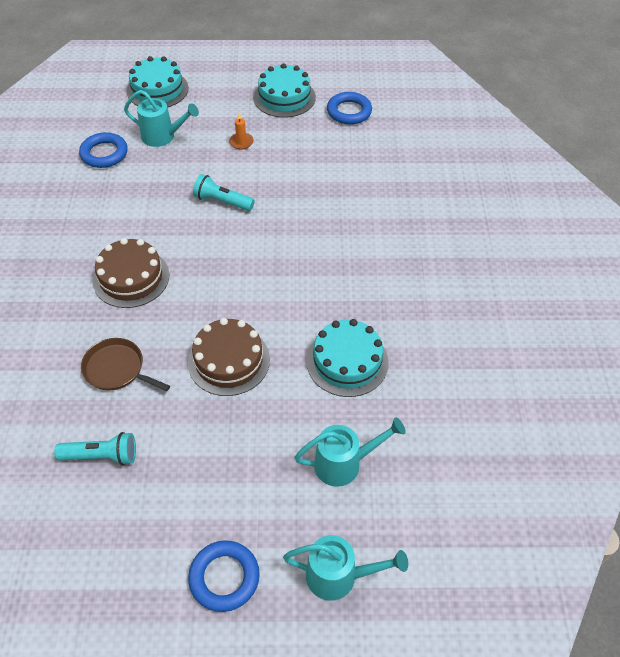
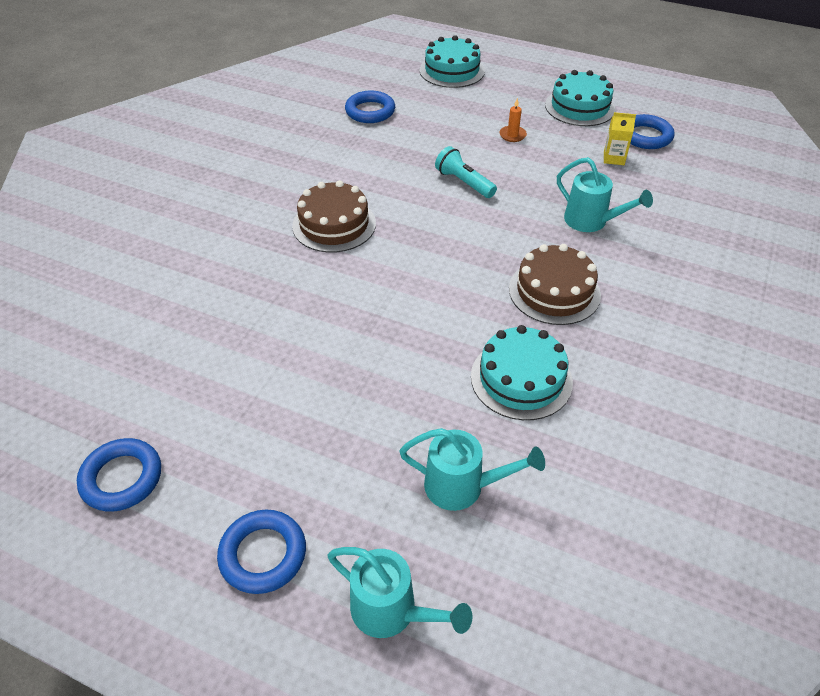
camera: 25 degrees right, 5 degrees down
(76, 568) = (122, 478): none -> blue ring
(101, 456) = (210, 378): turquoise flashlight -> none
(117, 369) = (272, 302): brown pan -> none
(163, 137) = (435, 111): turquoise watering can -> turquoise watering can (591, 222)
(229, 360) = (389, 333): brown cake -> brown cake (554, 291)
(333, 140) = (614, 158): none -> yellow carton

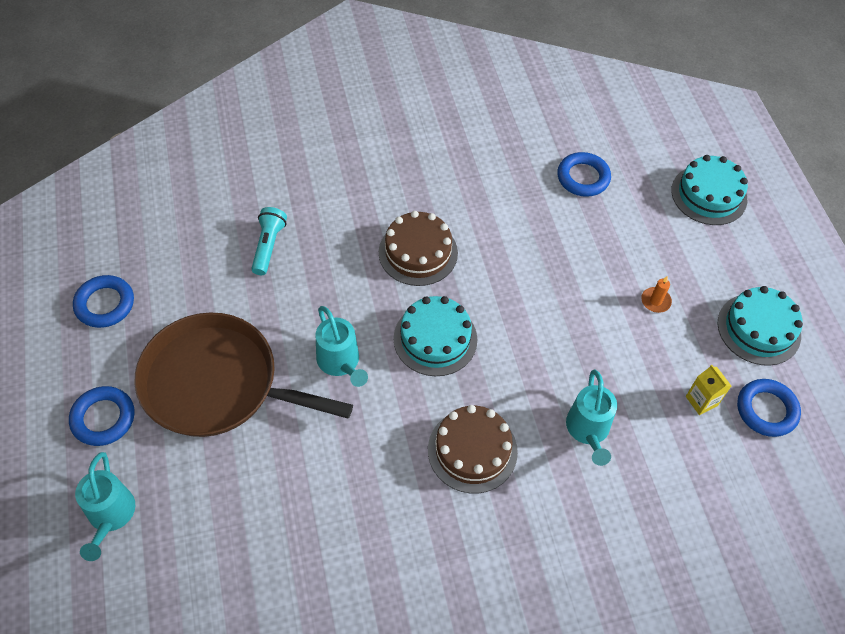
camera: 50 degrees right, 10 degrees up
(321, 429) = (217, 383): none -> brown pan
(463, 486) = (230, 500): turquoise watering can -> turquoise watering can (340, 363)
(464, 183) = (551, 305): turquoise flashlight -> turquoise flashlight (268, 246)
(521, 379) = (357, 480): turquoise cake -> turquoise cake (435, 339)

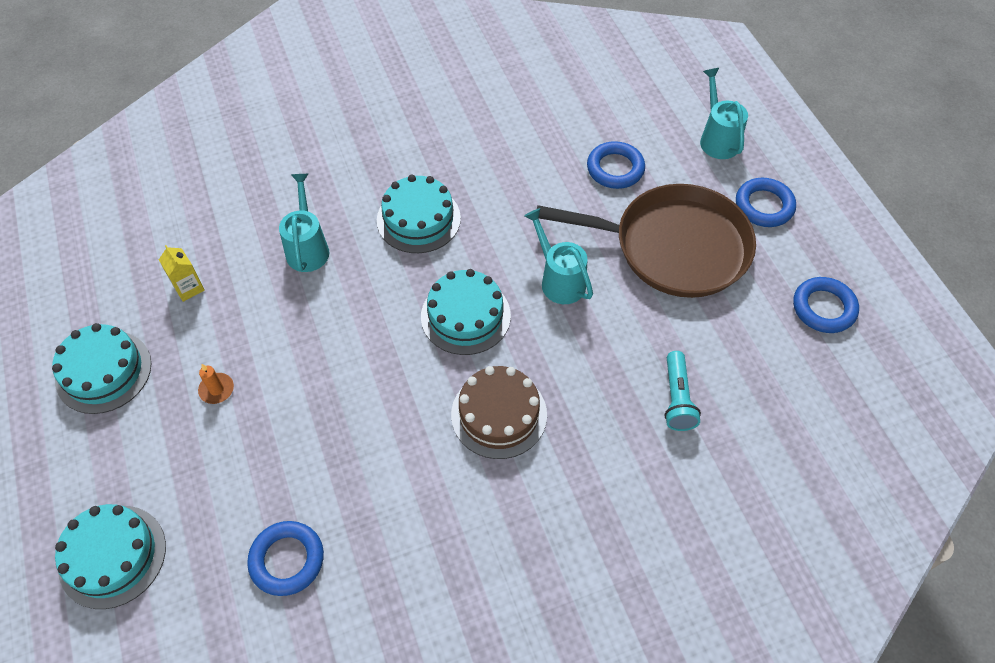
camera: 175 degrees right, 0 degrees up
(472, 450) = (418, 219): brown cake -> turquoise cake
(766, 410) = (123, 287): blue ring -> blue ring (615, 169)

